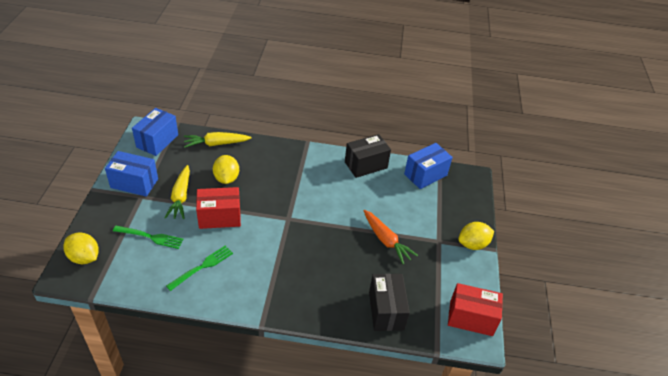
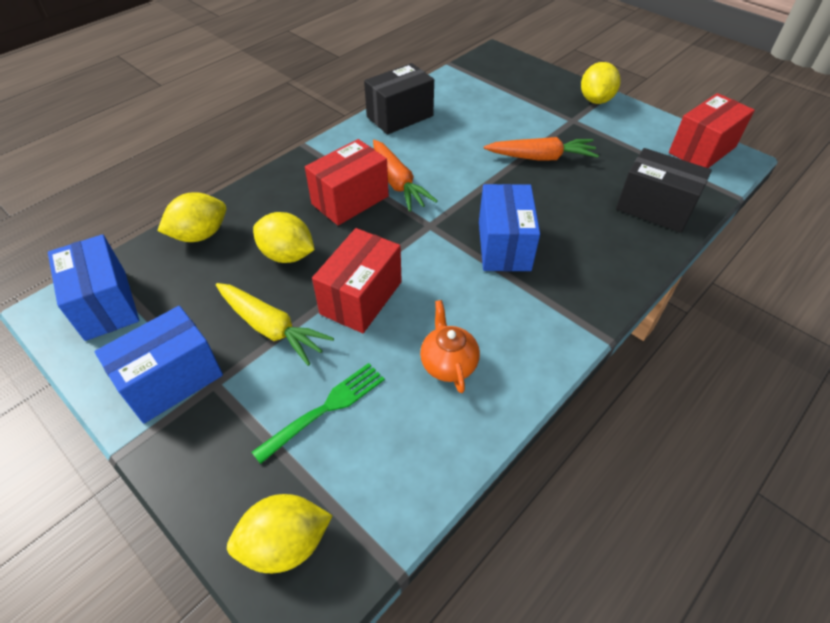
camera: 50 degrees left, 5 degrees up
(202, 267) = (448, 363): green fork -> orange teapot
(216, 144) = (200, 235): yellow carrot -> yellow lemon
(281, 180) = (350, 200): none -> red box
(309, 191) = (397, 183): none -> orange carrot
(366, 165) = (400, 116): black box -> black box turned 45 degrees clockwise
(425, 175) = (461, 82): blue box -> blue box (504, 246)

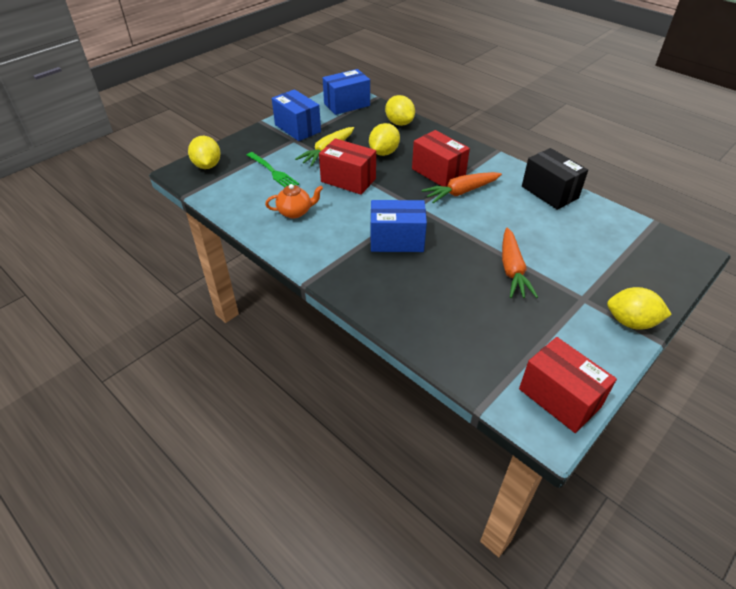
camera: 90 degrees right, 5 degrees down
(654, 208) = (451, 335): black box -> none

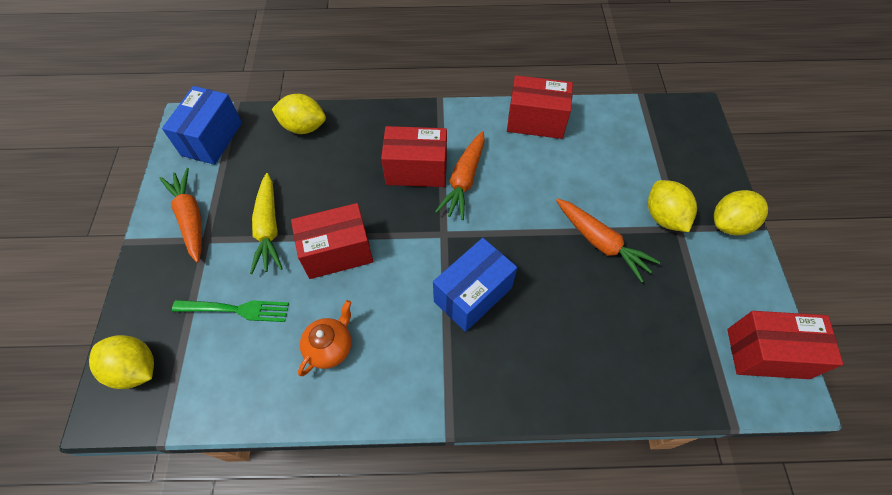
camera: 45 degrees left, 15 degrees up
(298, 128) = (190, 218): blue box -> orange carrot
(384, 152) = (332, 183): yellow lemon -> yellow lemon (664, 217)
(549, 192) = (536, 121): black box -> red box

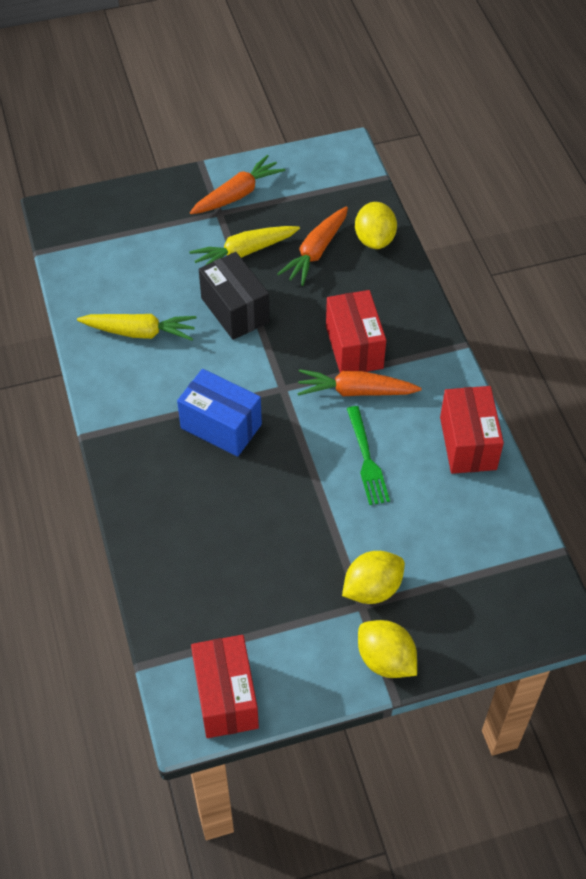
camera: 75 degrees right, 5 degrees down
(135, 369) = (90, 214): yellow lemon -> none
(212, 139) = (332, 176): blue box -> none
(236, 309) = (157, 257): green fork -> green fork (366, 459)
(330, 347) = (140, 332): orange teapot -> yellow carrot
(337, 252) = (235, 310): red box -> black box
(601, 243) = (316, 529): orange carrot -> orange carrot (316, 252)

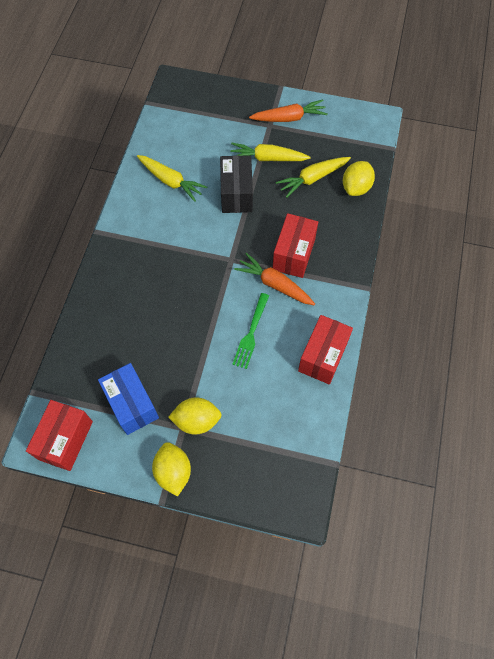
camera: 30 degrees right, 10 degrees up
(221, 426) = (178, 265): blue box -> blue box (132, 404)
(316, 252) = (312, 179): orange carrot -> yellow carrot

